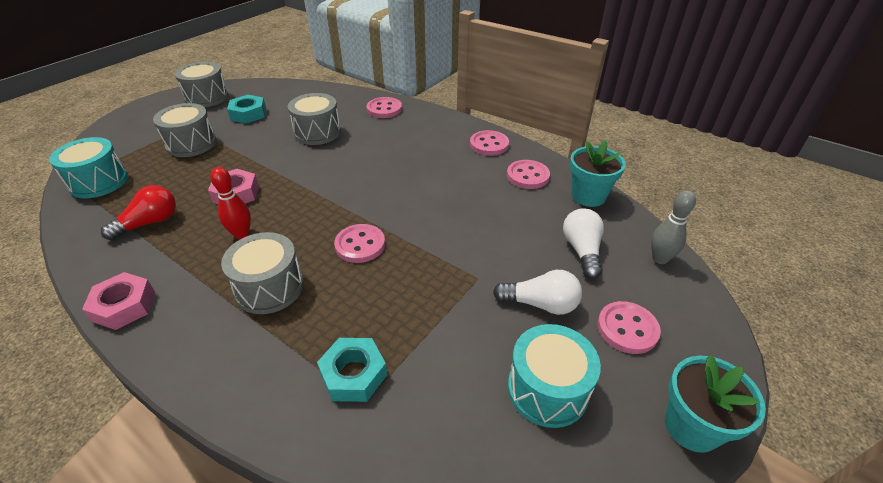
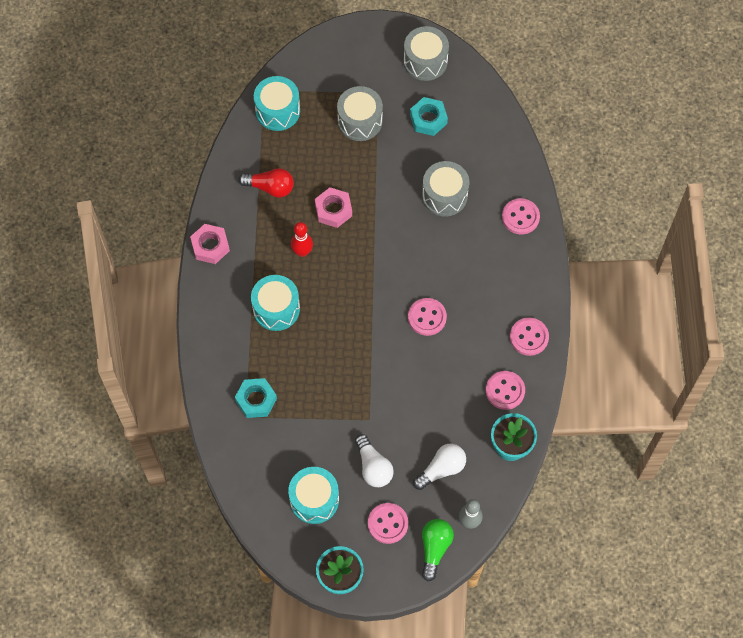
camera: 55 degrees right, 25 degrees up
(269, 288) = (276, 309): grey drum -> turquoise drum
(360, 245) = (346, 330): pink button -> pink button (427, 317)
(683, 302) = (434, 548): none -> green light bulb

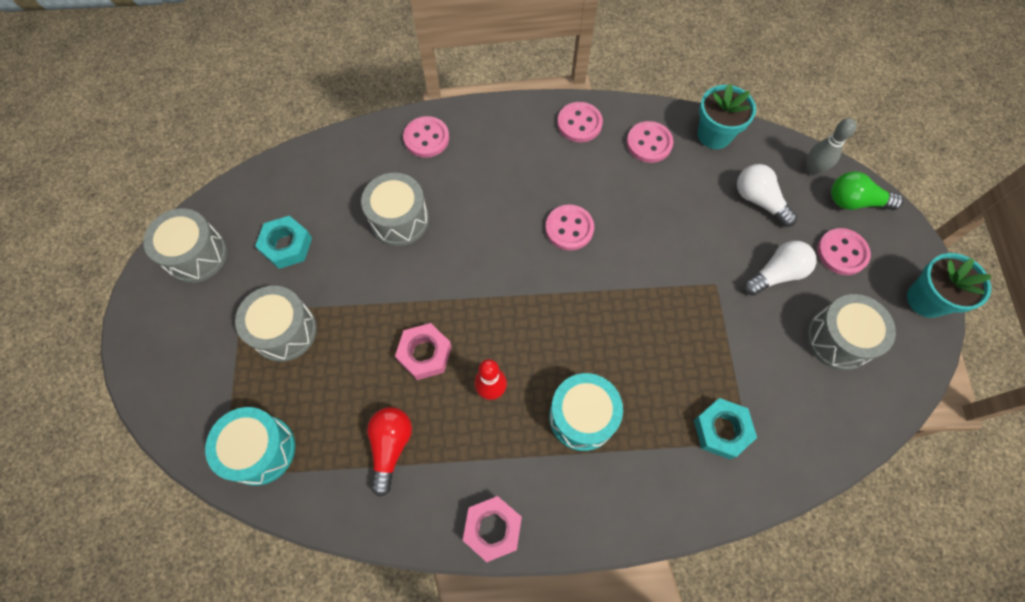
camera: 95 degrees left, 0 degrees up
(314, 500) = (838, 339): turquoise drum -> grey drum

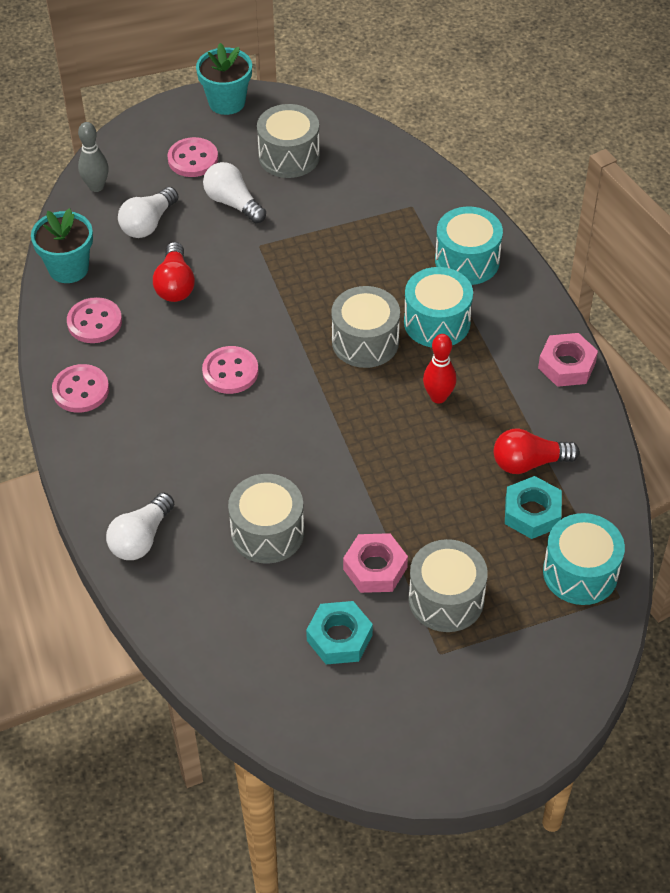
camera: 105 degrees left, 15 degrees down
(196, 255) = (385, 733): grey drum -> grey drum (365, 341)
(425, 354) = (422, 461): pink nut -> pink nut (375, 568)
(426, 138) = (141, 538): pink button -> white light bulb
(658, 474) = (467, 261): none -> turquoise drum
(679, 207) = (175, 284): none -> red light bulb
(721, 430) = (408, 224): turquoise nut -> turquoise nut (532, 513)
(855, 202) = (129, 153): green light bulb -> none

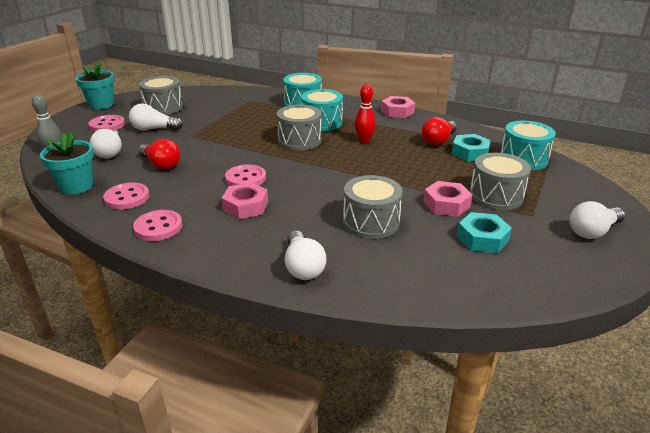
camera: 45 degrees left, 20 degrees down
(182, 418) = (245, 206): none -> pink nut
(462, 722) = (593, 231): none -> white light bulb

